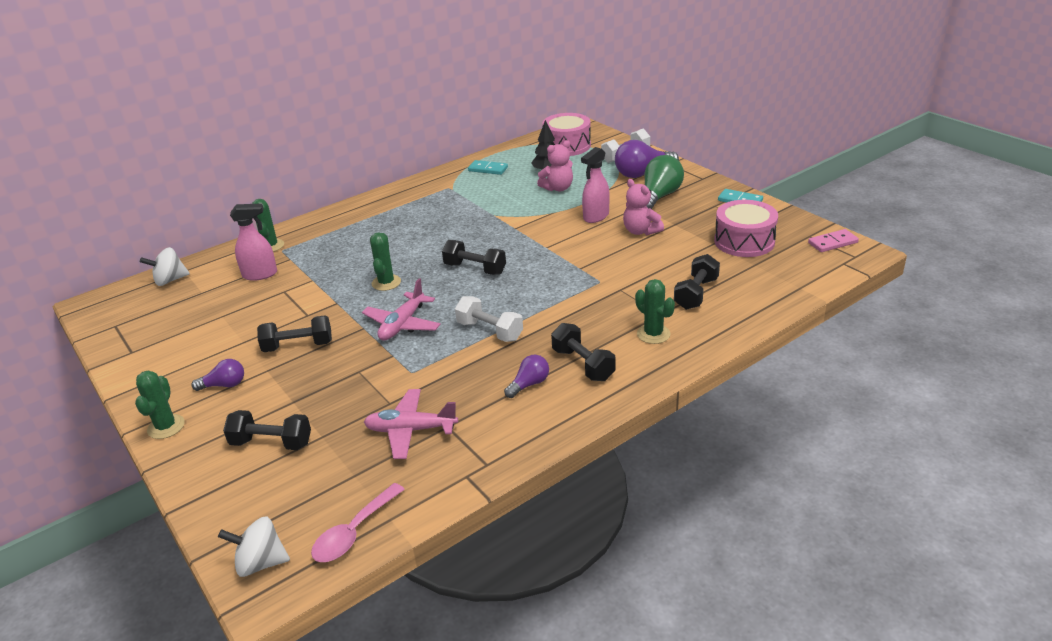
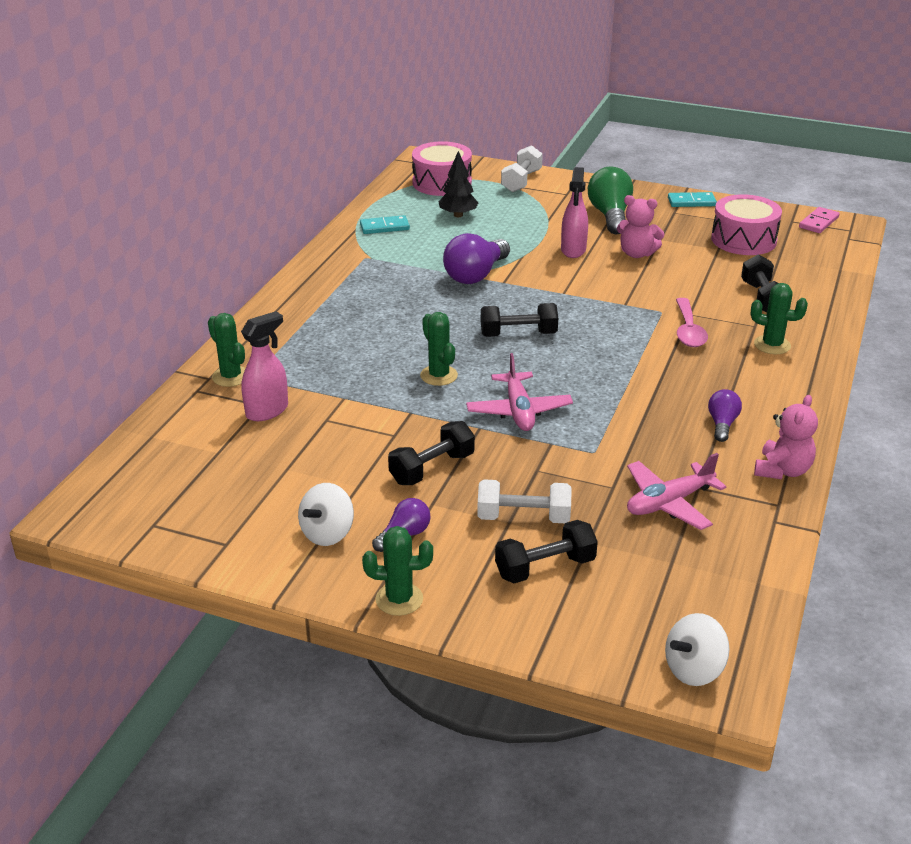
camera: 35 degrees left, 0 degrees up
(166, 427) = (399, 599): green cactus -> green cactus turned 60 degrees counterclockwise
(170, 280) = (149, 452): white spinning top -> white spinning top (327, 533)
(354, 532) = (742, 607): pink spoon -> pink spoon (688, 331)
(490, 331) = (618, 389): white dumbbell -> white dumbbell (523, 517)
(558, 188) = (493, 230): pink teddy bear -> pink teddy bear (782, 470)
(583, 364) = (746, 391): black dumbbell -> none
(642, 173) = (563, 195): purple light bulb -> purple light bulb (475, 275)

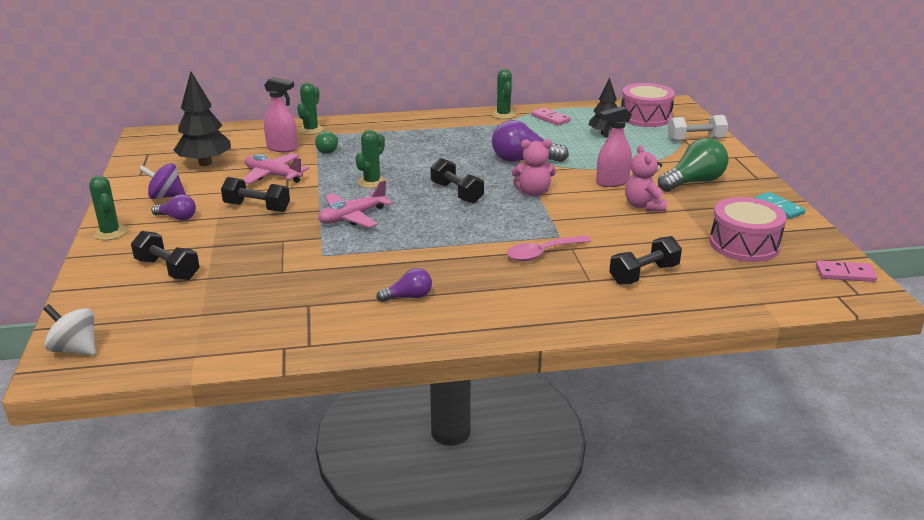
camera: 60 degrees right, 5 degrees down
(248, 480) = (205, 163): none -> black tree
(312, 380) = (328, 150): none -> green light bulb
(327, 533) = (165, 197): white spinning top -> purple spinning top
(384, 227) = (550, 118): turquoise domino -> pink domino
(523, 517) = (221, 249): white dumbbell -> none
(669, 503) = (277, 297): pink plane -> pink plane (273, 176)
(772, 345) = (564, 294): green cactus -> green cactus (503, 115)
(782, 470) = (361, 337): pink teddy bear -> pink teddy bear (533, 192)

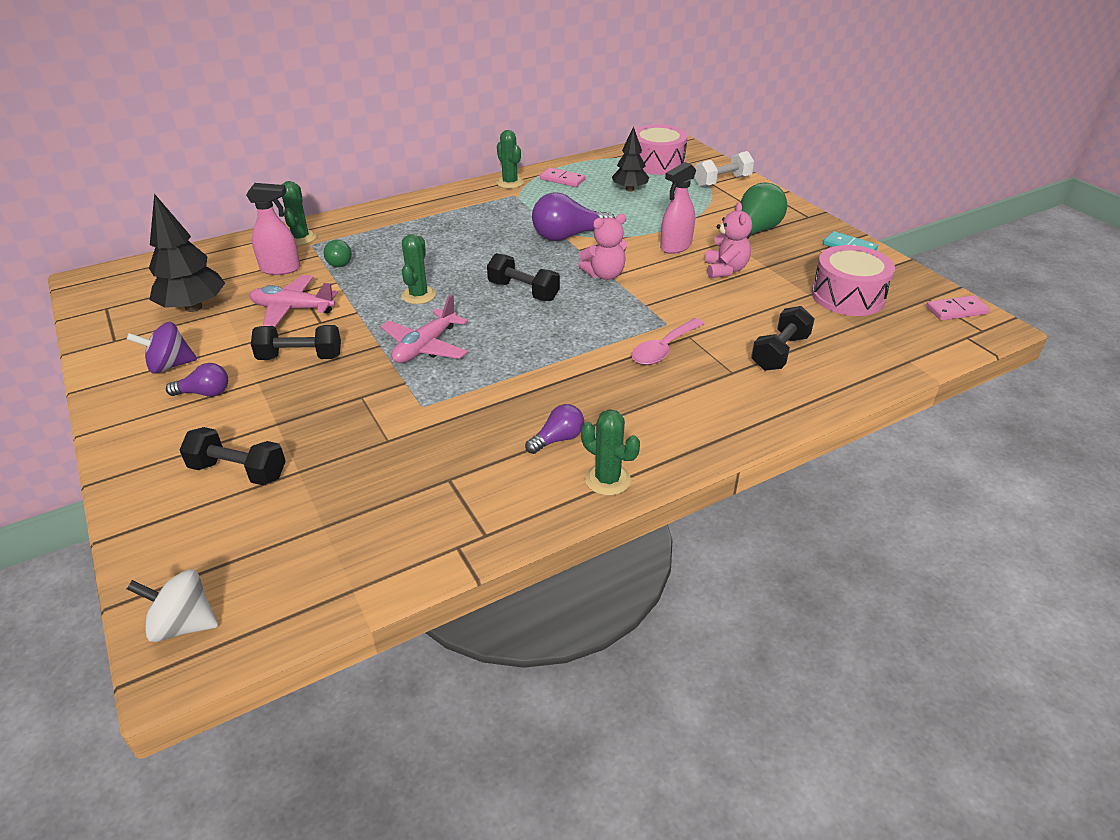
camera: 20 degrees left, 10 degrees up
(110, 233) = (125, 434): green cactus -> green cactus (607, 480)
(643, 206) = (725, 270): pink teddy bear -> pink teddy bear turned 150 degrees counterclockwise

